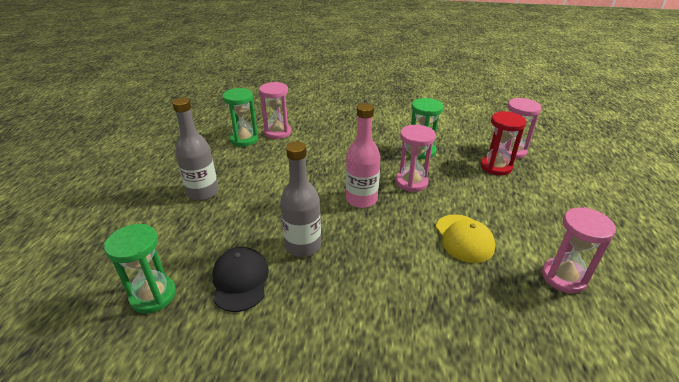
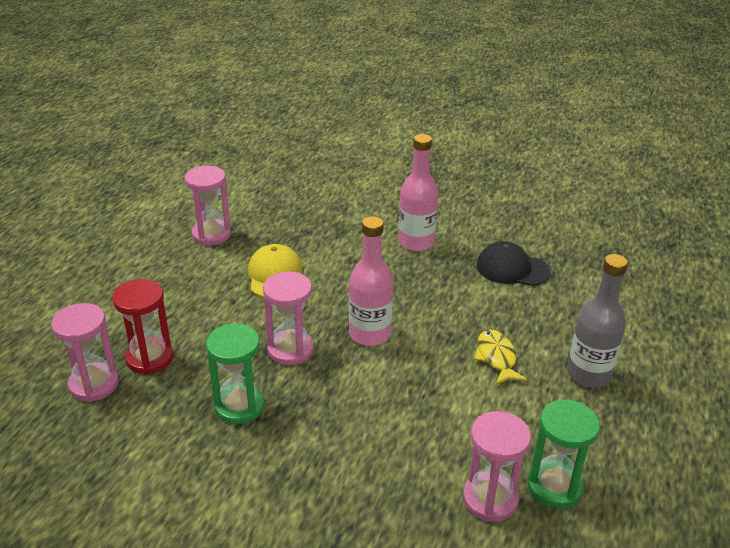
camera: 170 degrees left, 0 degrees up
(153, 295) = (590, 267): green hourglass -> none
(240, 280) = (512, 269): black cap -> black cap turned 105 degrees clockwise
(267, 195) = (496, 358): none -> yellow fish
(303, 245) = (450, 290): grey bottle -> none
(345, 302) = (416, 242): none -> pink bottle

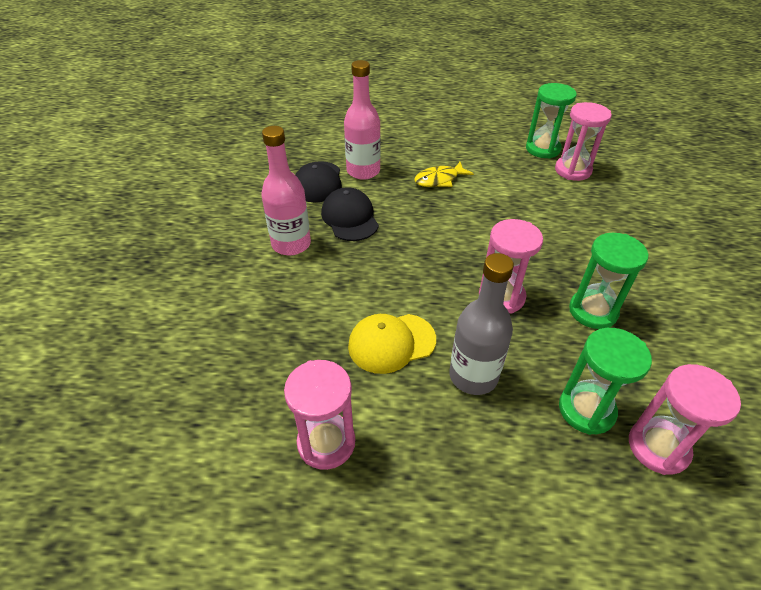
camera: 105 degrees left, 10 degrees up
(150, 358) = (586, 410): red hourglass -> green hourglass
(370, 334) = (450, 250): pink bottle -> pink bottle (363, 171)
(443, 280) = (350, 218): none -> black cap
(588, 374) = (432, 141): grey bottle -> grey bottle (473, 376)

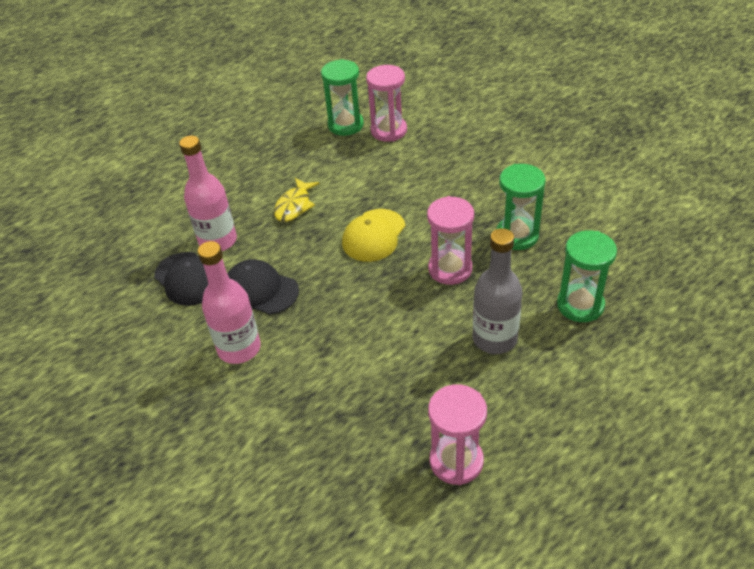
camera: 40 degrees left, 0 degrees up
(391, 343) = (416, 361): yellow cap -> yellow cap (374, 235)
(658, 447) = (637, 296): pink hourglass -> none

